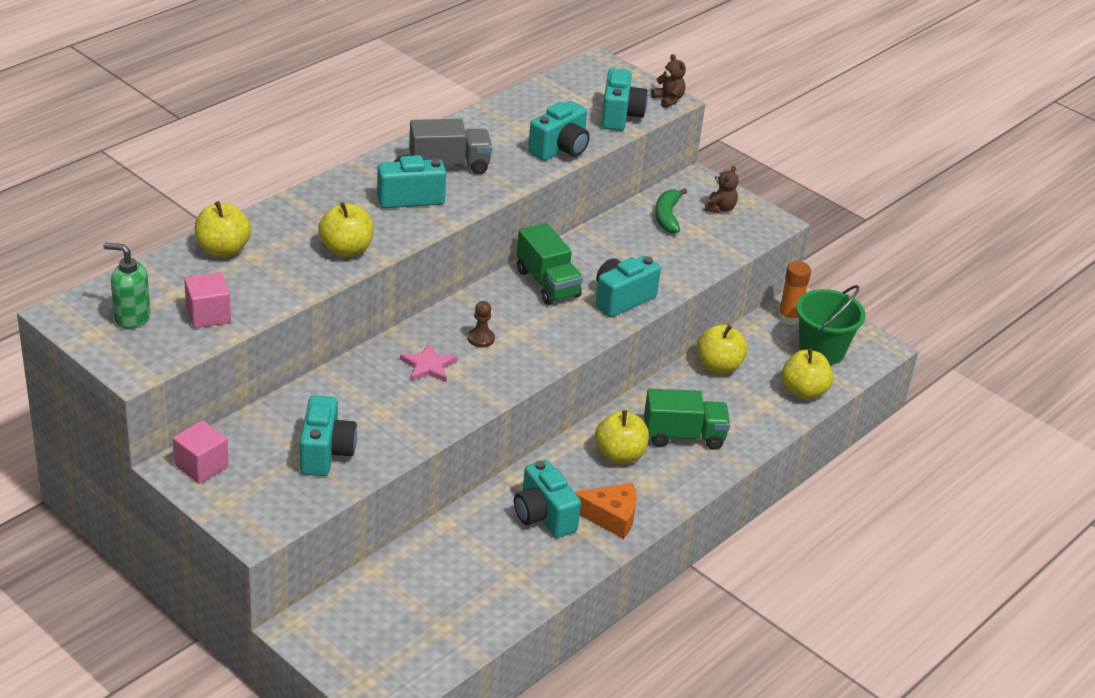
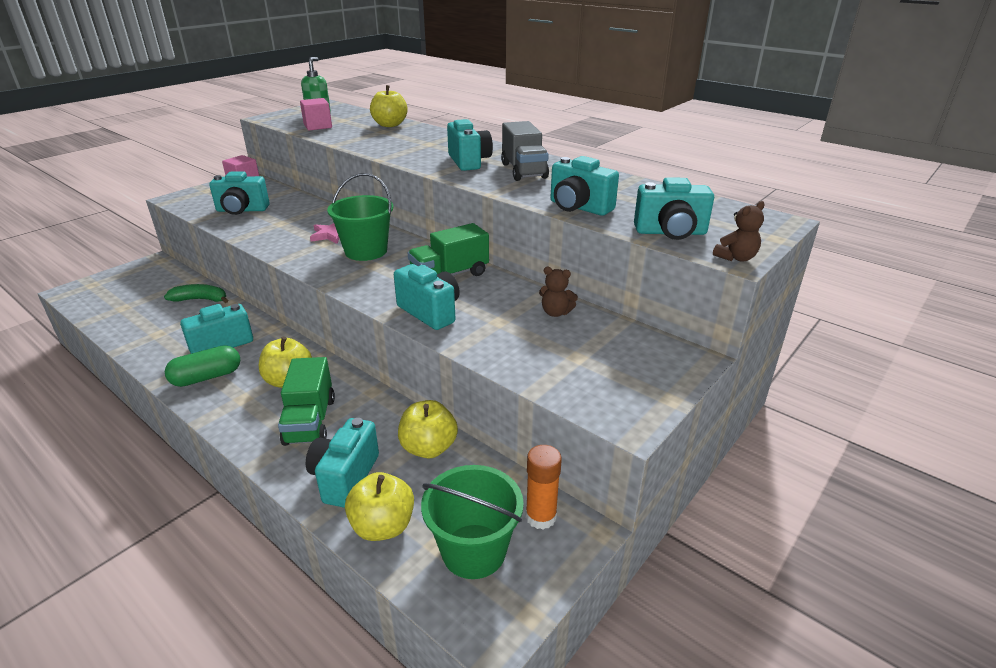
camera: 90 degrees right, 5 degrees down
(346, 250) = (392, 149): yellow apple -> none
(481, 339) = (366, 251): brown pawn -> green bucket
(610, 516) = (207, 377): orange cheese -> green capsule
(667, 216) = (596, 337): green banana -> green banana (200, 299)
(720, 208) = (636, 375): brown teddy bear -> brown teddy bear (555, 312)
(754, 412) = (345, 477): none -> turquoise camera

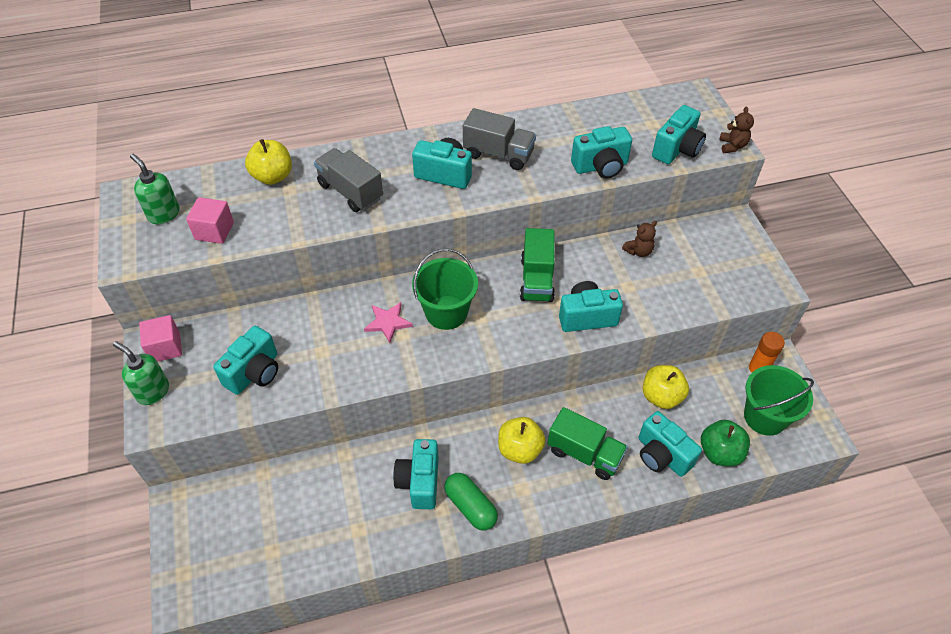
camera: 55 degrees left, 20 degrees up
(200, 299) = (315, 477): green banana -> none
(203, 190) = (153, 391): none -> green soap dispenser
(207, 377) = (470, 506): green capsule -> green capsule turned 45 degrees counterclockwise
(383, 526) = (720, 452): yellow apple -> green apple
(405, 144) = (350, 192): none -> grey truck

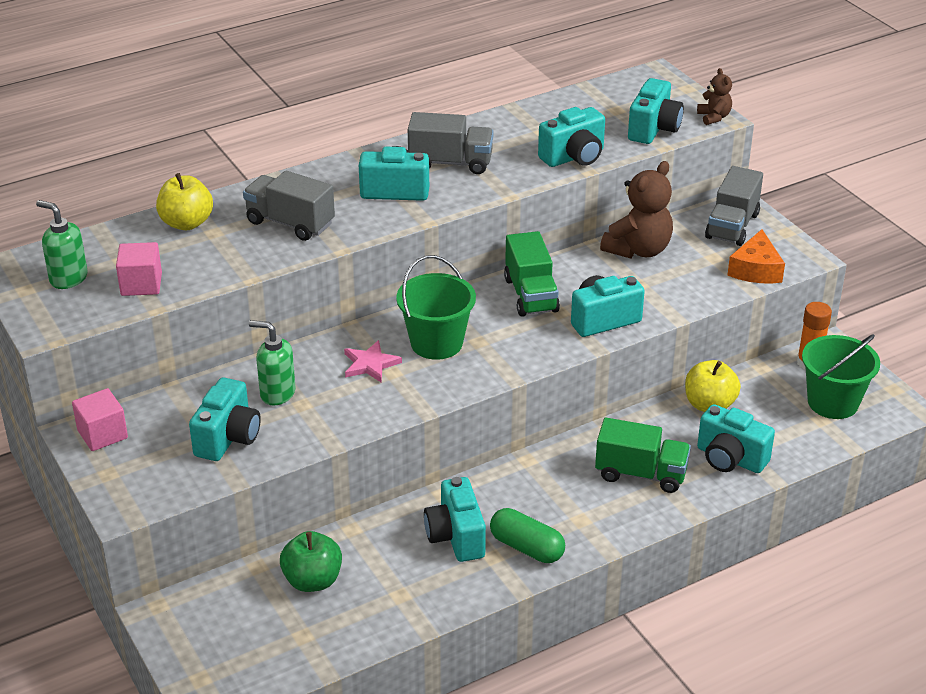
camera: 15 degrees left, 15 degrees down
(153, 391) = (108, 478): green soap dispenser -> green soap dispenser (277, 393)
(520, 449) = (563, 484): yellow apple -> none
(638, 251) = (638, 250): brown teddy bear -> brown teddy bear, size x1.92
(720, 452) = (794, 444): green apple -> green apple (312, 580)
(724, 242) = (732, 226): none -> grey truck
(730, 291) = (756, 269): none -> orange cheese

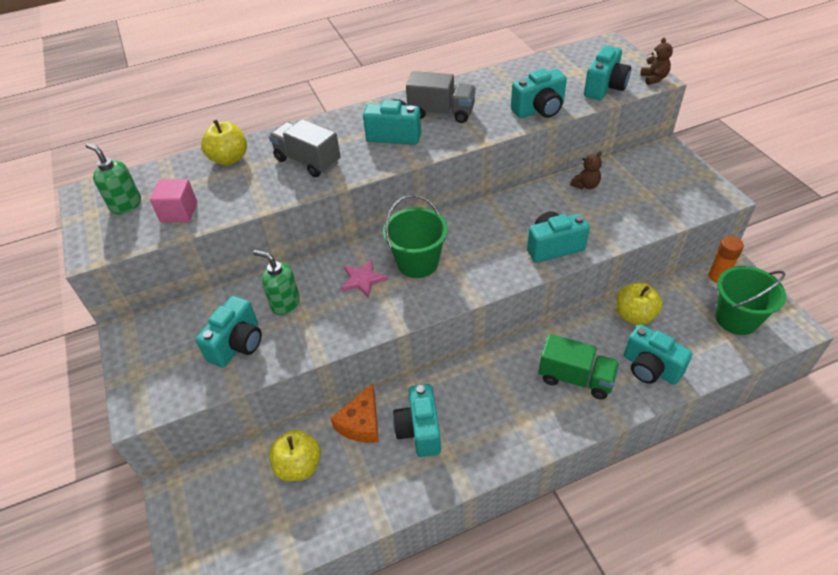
camera: 10 degrees right, 10 degrees up
(102, 434) = (143, 335): pink cube -> none
(312, 580) = (299, 466): green apple -> yellow apple
(527, 547) = (476, 446): green capsule -> none
(531, 295) = (497, 222): green truck -> none
(638, 250) = (585, 185): brown teddy bear -> brown teddy bear, size x0.52
(732, 226) = (661, 167): grey truck -> none
(756, 269) = (680, 206): orange cheese -> orange cheese (361, 423)

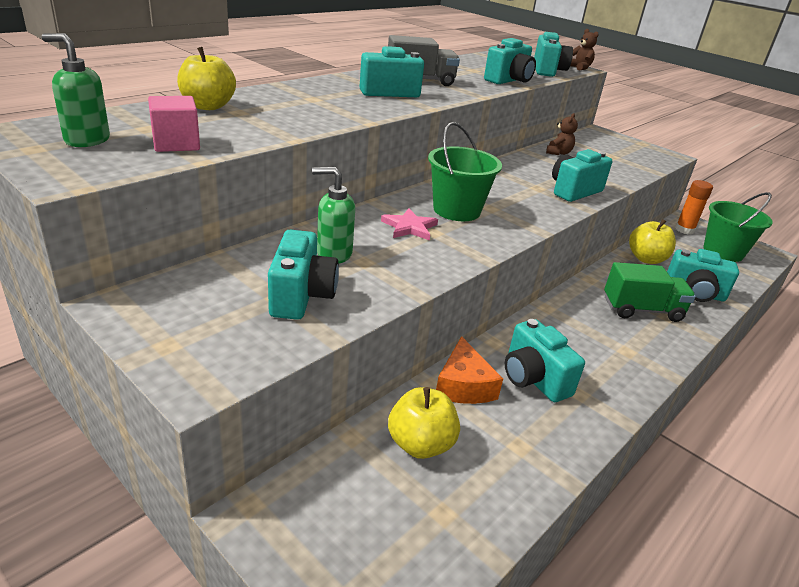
camera: 30 degrees left, 15 degrees down
(307, 161) = (310, 107): grey truck -> none

